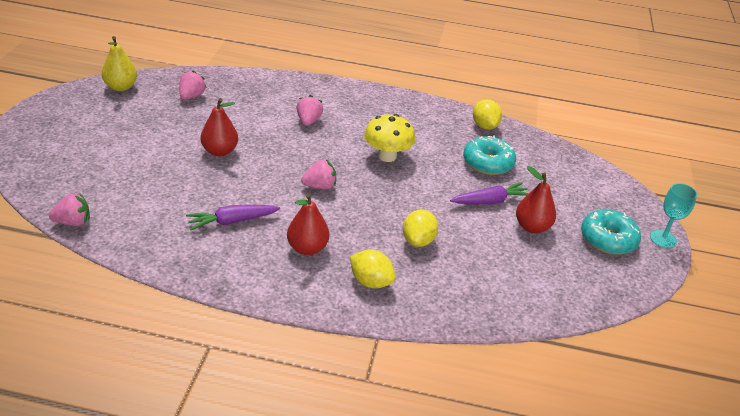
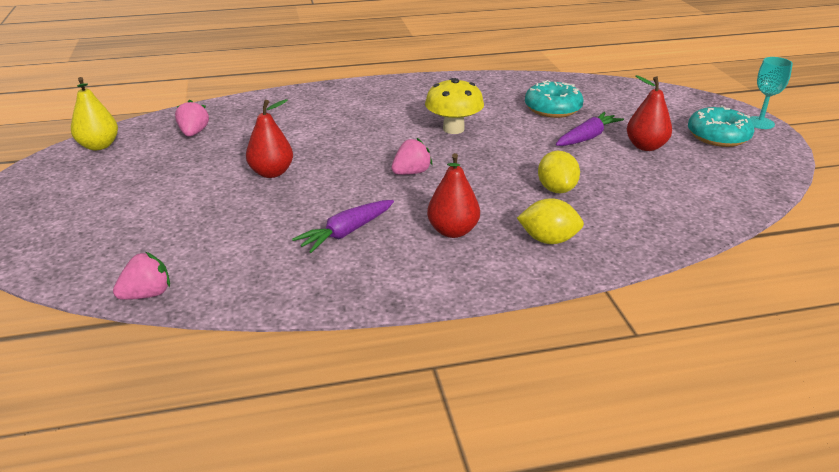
camera: 20 degrees left, 5 degrees down
(308, 121) = (345, 121): pink strawberry -> none
(484, 126) = (519, 82): yellow lemon -> none

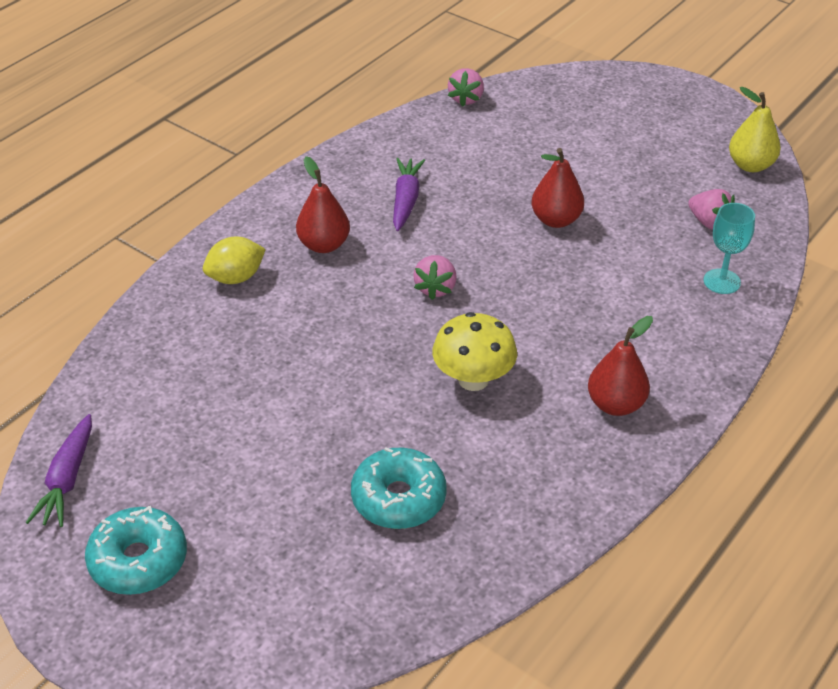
camera: 140 degrees right, 10 degrees up
(556, 189) = (275, 343): yellow lemon -> none
(587, 137) = (306, 455): purple carrot -> purple carrot (67, 479)
(645, 146) = (223, 477): red pear -> red pear (615, 404)
(760, 123) = (87, 642): turquoise goblet -> turquoise goblet (722, 281)

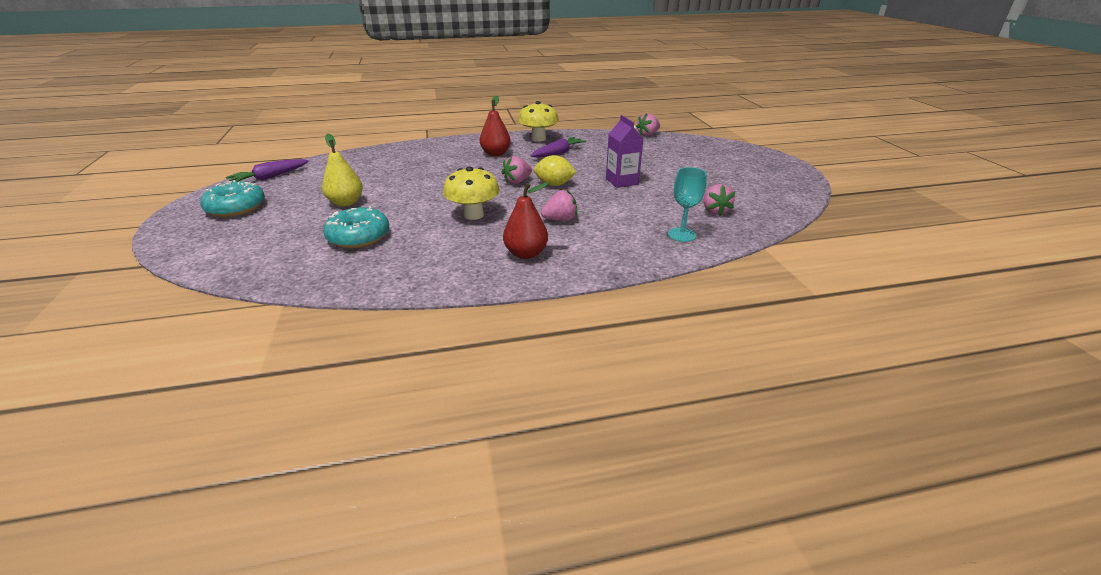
camera: 40 degrees right, 10 degrees down
(236, 278) = (442, 151): yellow lemon -> yellow lemon (554, 184)
(333, 179) = (538, 139): none -> yellow mushroom
(556, 220) = (622, 181): red pear -> purple carton
(578, 329) = (560, 219): none -> pink strawberry
(750, 165) = (783, 200): yellow pear -> yellow pear (346, 203)

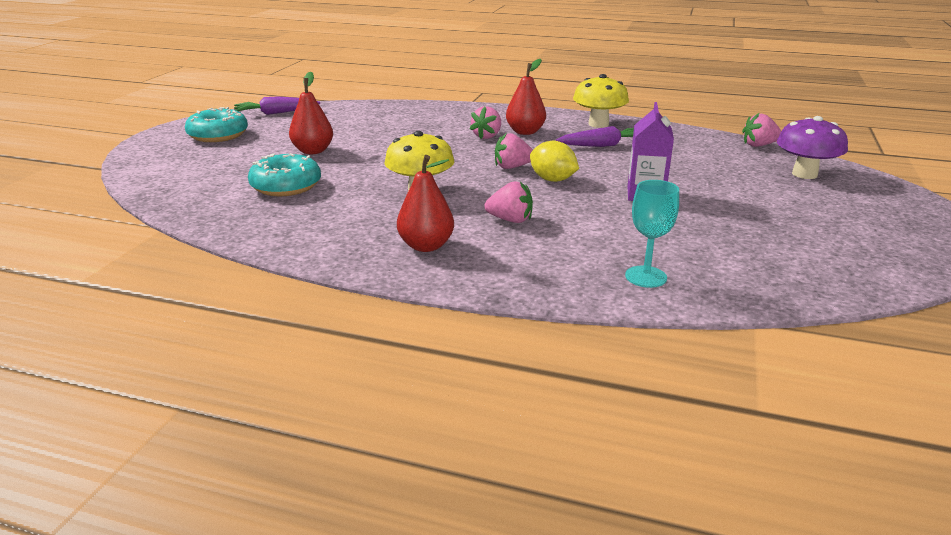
camera: 30 degrees right, 5 degrees down
(346, 203) = (313, 151): yellow pear -> red pear
(691, 148) = (804, 174): none -> purple mushroom
(714, 211) = (734, 260): pink strawberry -> pink strawberry (487, 136)

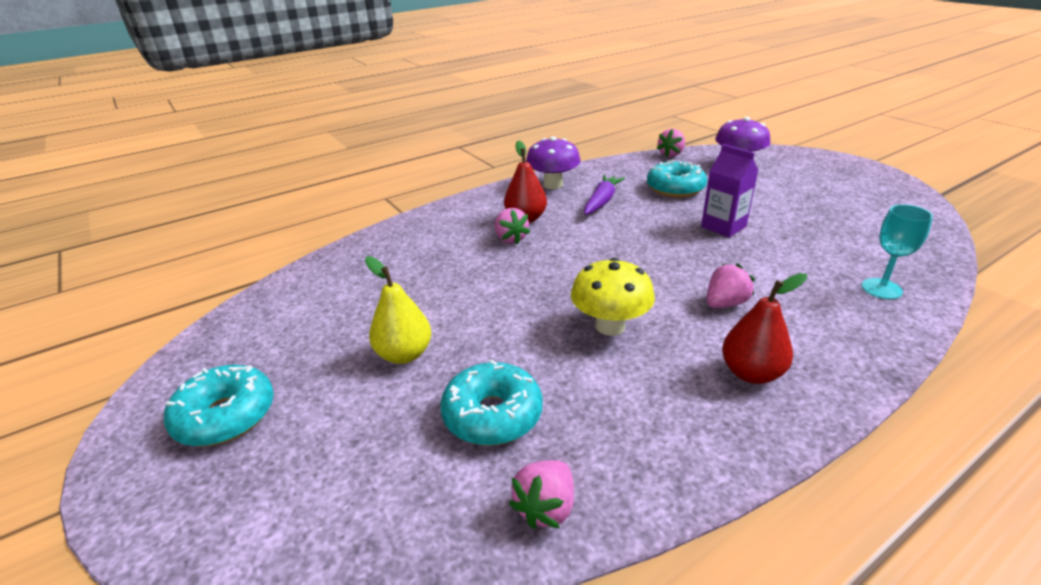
camera: 50 degrees left, 5 degrees up
(276, 113) = (227, 337): purple carrot -> none
(313, 151) = (404, 354): red pear -> yellow pear
(512, 167) = (602, 256): pink strawberry -> pink strawberry (546, 507)
(552, 180) = (653, 250): yellow lemon -> none
(598, 124) = (553, 185): yellow mushroom -> purple mushroom
(685, 163) = (675, 188): none -> turquoise donut

